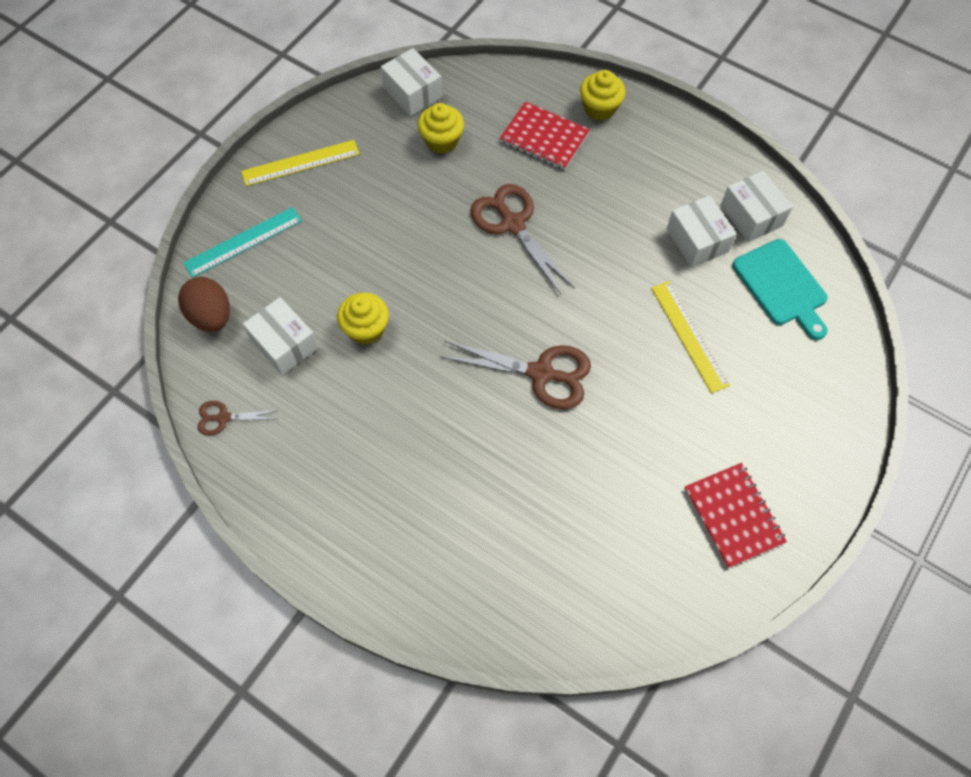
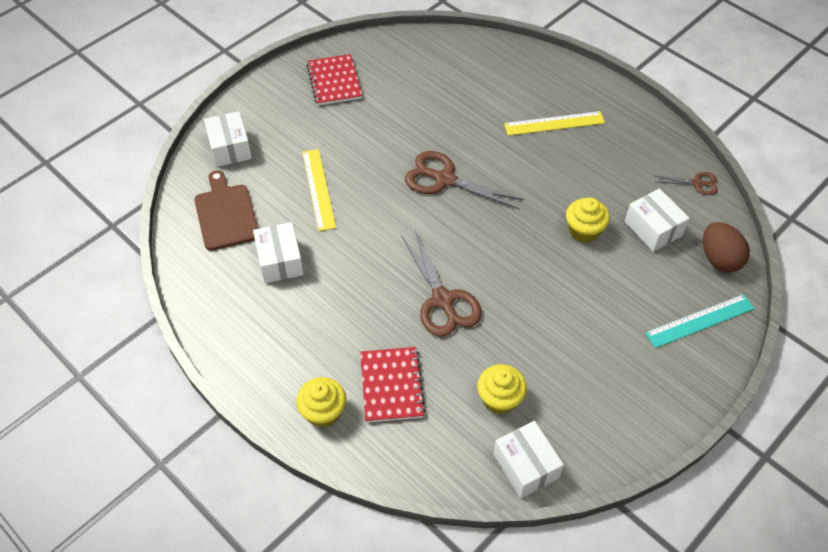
camera: 170 degrees left, 10 degrees down
(300, 163) = (650, 396): yellow ruler -> yellow ruler (554, 123)
(544, 138) = (391, 385): red notebook -> red notebook turned 45 degrees clockwise
(751, 216) = (221, 275): white box -> white box (230, 148)
(782, 286) = (225, 214): turquoise cutting board -> brown cutting board

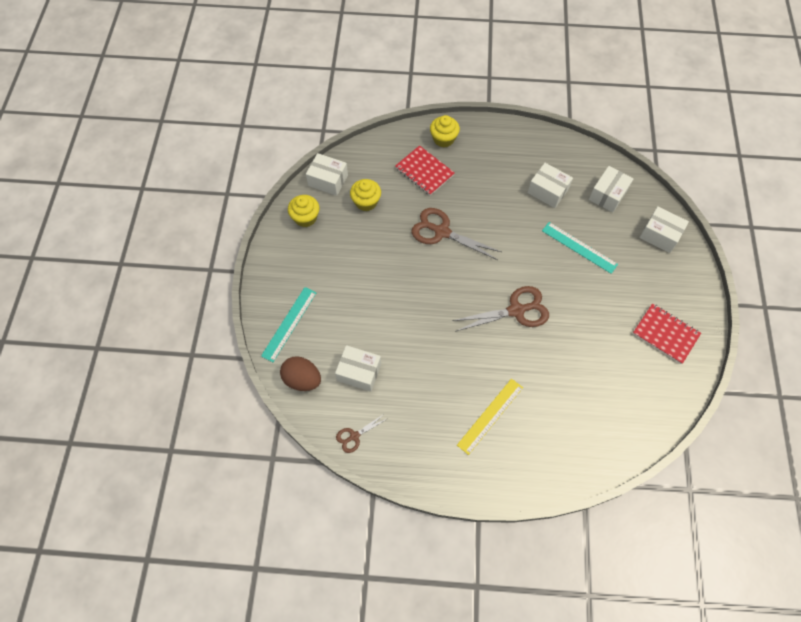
camera: 140 degrees right, 10 degrees up
(225, 214) = (607, 195): brown cutting board -> white box
(318, 189) = (579, 247): yellow ruler -> turquoise ruler
(584, 230) = (401, 337): yellow cupcake -> yellow cupcake (305, 218)

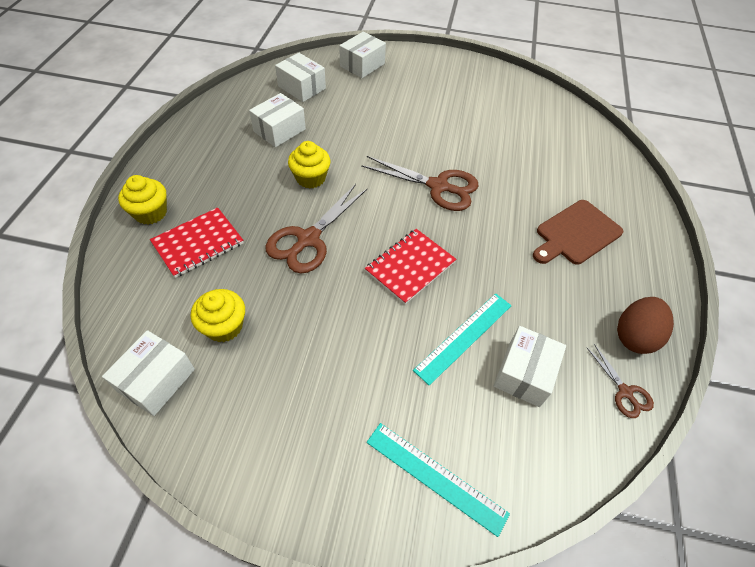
camera: 85 degrees left, 10 degrees down
(302, 379) = (539, 462): brown egg -> brown egg (634, 336)
(305, 218) = (223, 427): yellow cupcake -> yellow cupcake (310, 178)
(490, 416) = (576, 234): yellow ruler -> brown cutting board
(516, 310) = (438, 186): brown scissors -> brown scissors turned 120 degrees clockwise
(579, 247) = (363, 121): turquoise ruler -> turquoise ruler (464, 336)
(665, 334) = (475, 85): red notebook -> red notebook (410, 267)

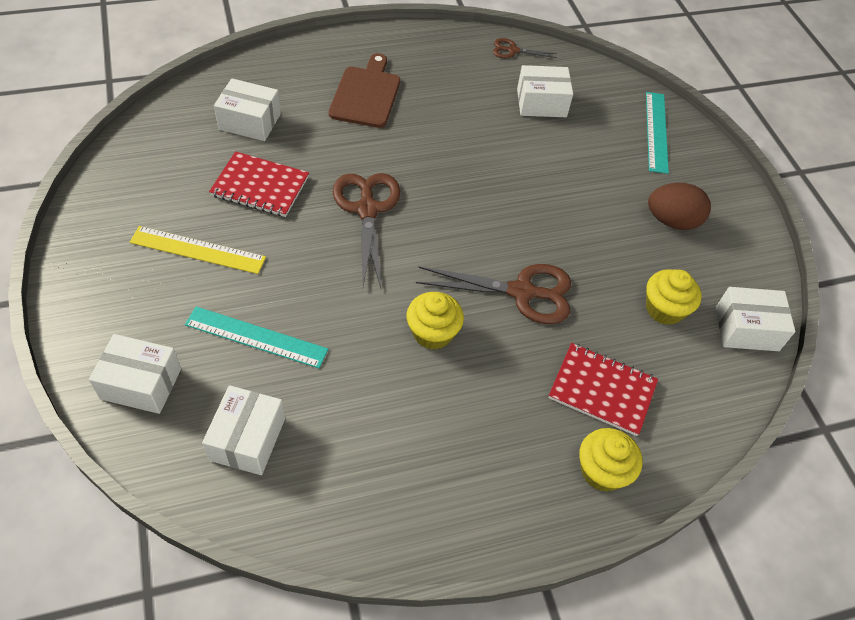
camera: 120 degrees left, 0 degrees up
(279, 130) = (366, 414): white box -> white box (250, 121)
(410, 267) = (494, 199): red notebook -> red notebook (260, 186)
(444, 103) = (198, 250): none -> yellow ruler
(464, 336) = (538, 143): turquoise ruler -> turquoise ruler (256, 337)
(576, 234) = (366, 94): brown cutting board -> brown cutting board turned 105 degrees counterclockwise
(625, 392) = (512, 50): brown scissors -> brown scissors turned 120 degrees counterclockwise
(634, 336) = (458, 49): brown egg -> brown egg (672, 221)

